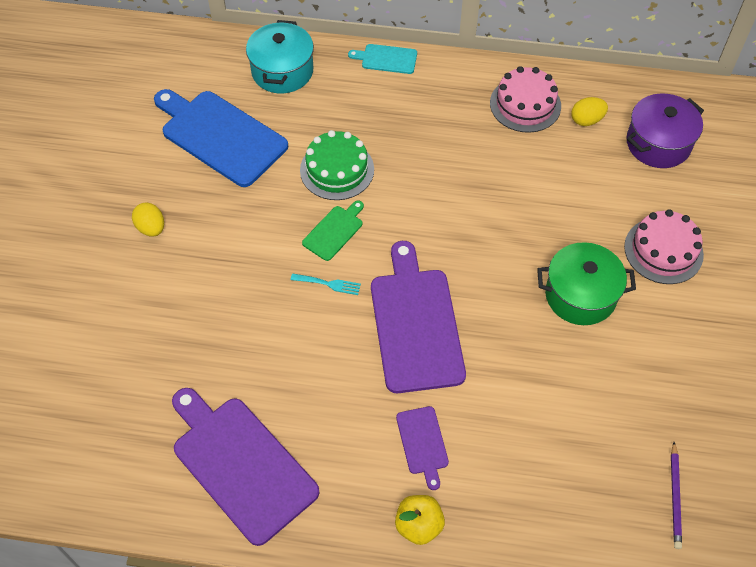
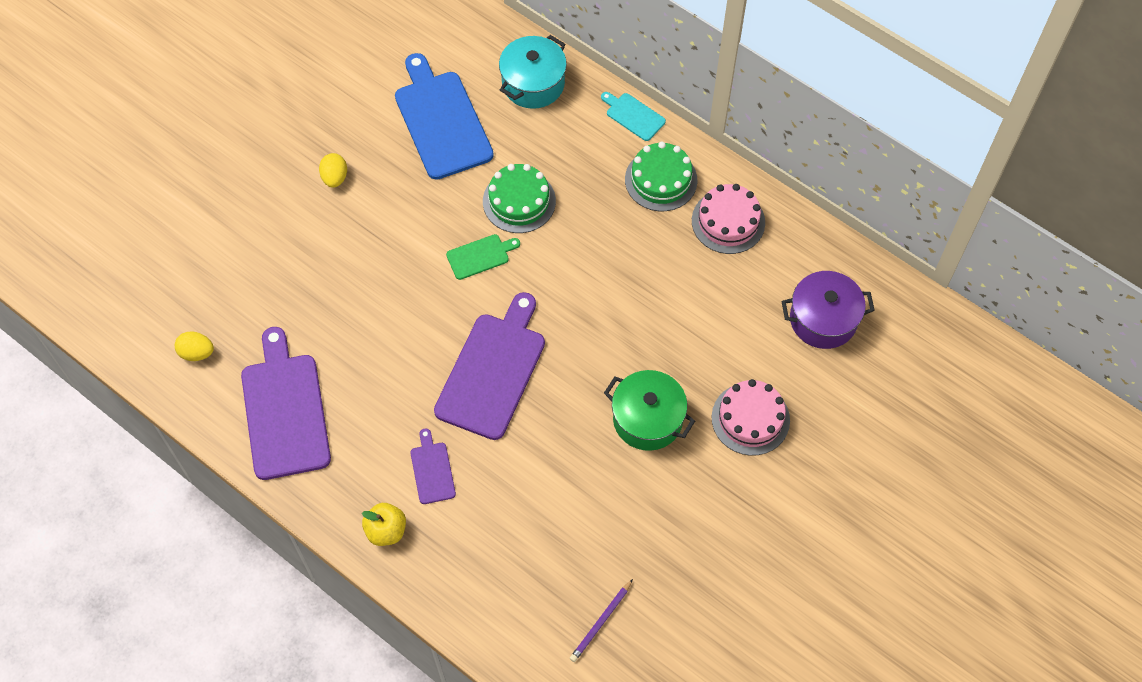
camera: 30 degrees right, 5 degrees up
(329, 284) = (445, 300): turquoise fork -> none
(423, 443) = (432, 470): purple cutting board -> purple cutting board turned 150 degrees clockwise
(446, 97) = (661, 180): none -> green cake
(586, 120) = (773, 264): yellow egg -> yellow egg (197, 353)

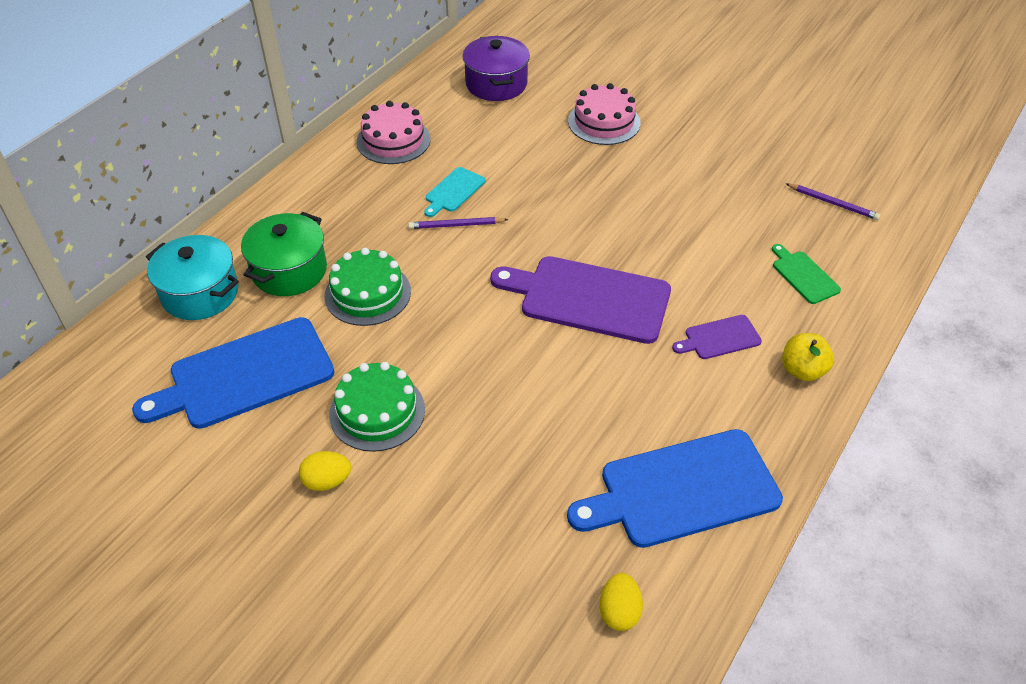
camera: 95 degrees left, 15 degrees down
(285, 410) = (682, 490): purple cutting board -> blue cutting board
(480, 256) = (443, 321): green cutting board -> green cutting board (803, 275)
(598, 271) = (456, 225): none -> purple pencil
(633, 115) = (257, 209): turquoise cutting board -> turquoise cutting board (453, 191)
(647, 419) = (619, 183): green pot -> green pot (289, 270)
(661, 180) = (342, 186): green cake -> green cake (377, 412)

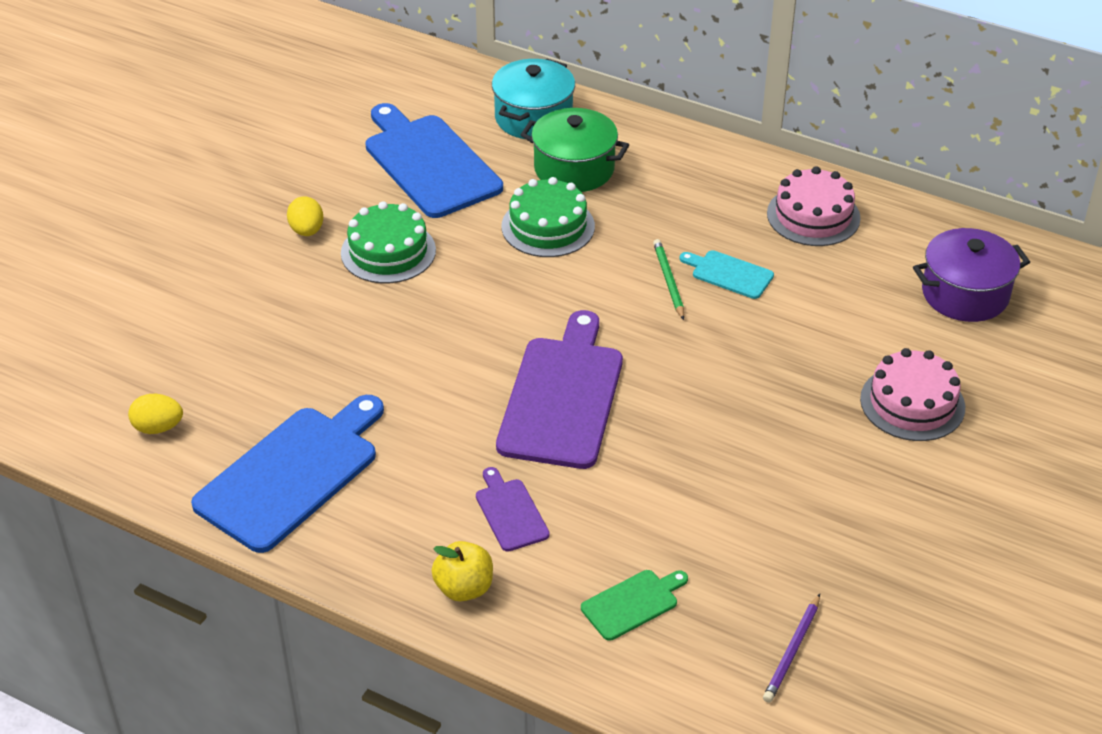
camera: 85 degrees right, 5 degrees down
(456, 225) = (668, 281): purple pencil -> green pencil
(682, 490) = (292, 474): blue cutting board -> blue cutting board turned 60 degrees clockwise

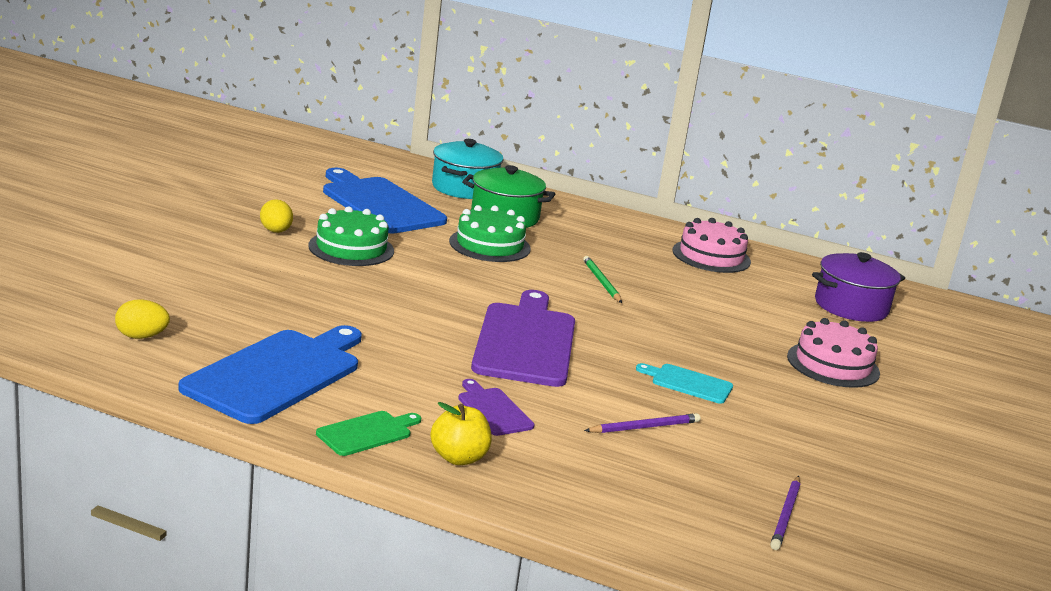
camera: 10 degrees left, 20 degrees down
(633, 603) = (625, 476): green cutting board -> green cutting board (367, 433)
(669, 526) = (644, 427): none -> purple pencil
(729, 274) = (652, 282): turquoise cutting board -> turquoise cutting board (688, 383)

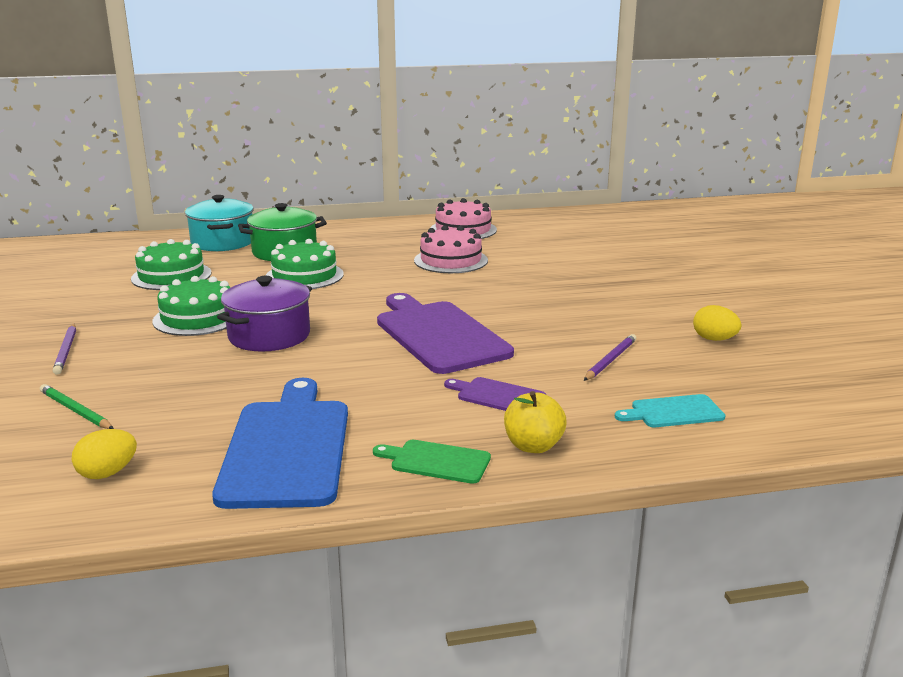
camera: 30 degrees left, 0 degrees up
(276, 231) = (110, 328): yellow egg -> yellow egg (714, 339)
(367, 433) = (436, 461): green cutting board -> green cutting board turned 90 degrees counterclockwise
(380, 204) = (171, 276): blue cutting board -> green cake
(601, 282) = (422, 272): green pencil -> green pencil (75, 410)
(688, 383) = (585, 317): turquoise cutting board -> turquoise cutting board (673, 412)
(786, 515) = (782, 379): purple pencil -> purple pencil (66, 351)
(833, 364) = (641, 270): pink cake -> pink cake (451, 260)
(851, 306) = (591, 231): purple pot -> purple pot (269, 336)

